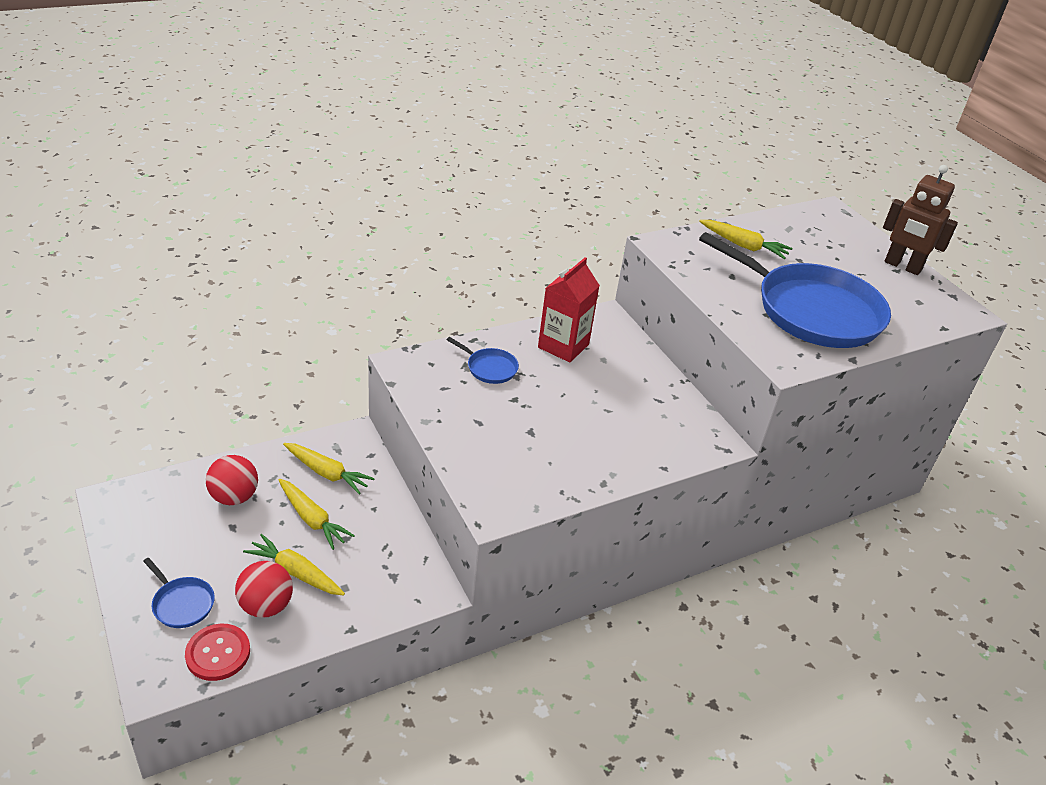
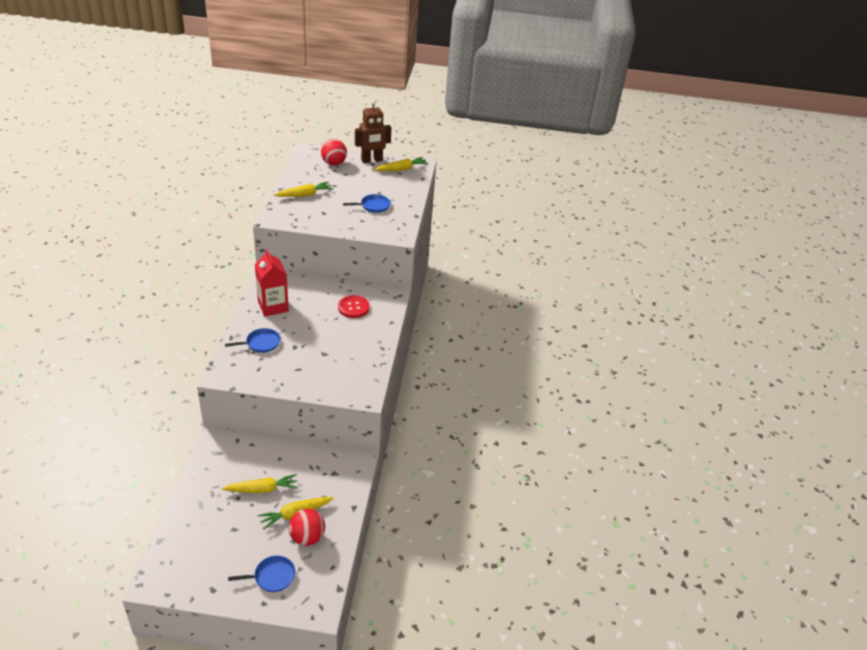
camera: 55 degrees left, 0 degrees up
(218, 653) = (322, 573): red button -> red button (353, 307)
(234, 497) = (210, 518): red ball -> red ball (334, 163)
(326, 473) = (232, 466): yellow carrot -> yellow carrot (401, 169)
(811, 311) = (373, 206): blue pan -> blue pan, size x0.40

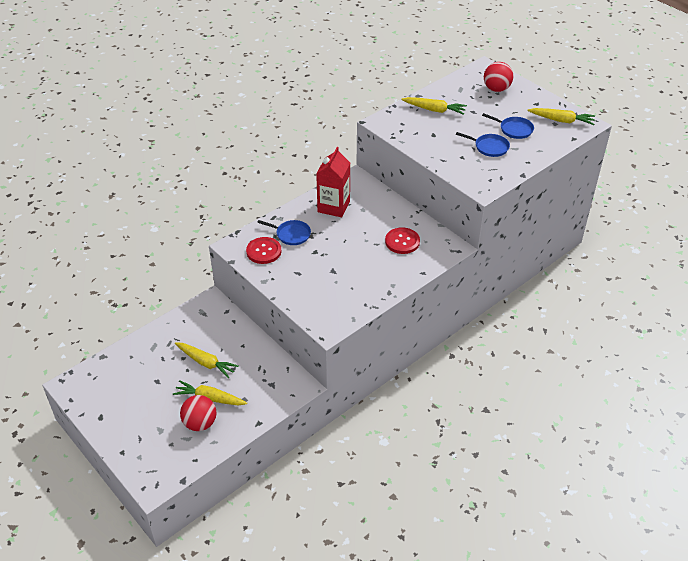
camera: 45 degrees right, 5 degrees up
(252, 367) = (264, 251): none -> red button
(272, 576) = (147, 436): blue pan -> blue pan (514, 129)
(372, 160) = (539, 100): brown robot -> none

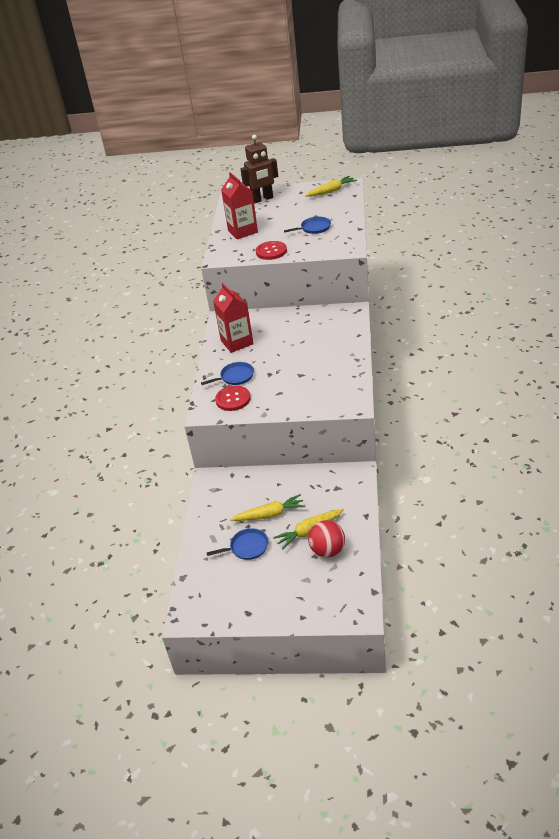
camera: 40 degrees left, 5 degrees down
(402, 242) = (316, 329): red button -> red button (271, 251)
(434, 110) = (242, 231): yellow carrot -> red carton
(496, 89) = (262, 199): red ball -> brown robot
(514, 129) = (312, 211): blue pan -> blue pan (247, 547)

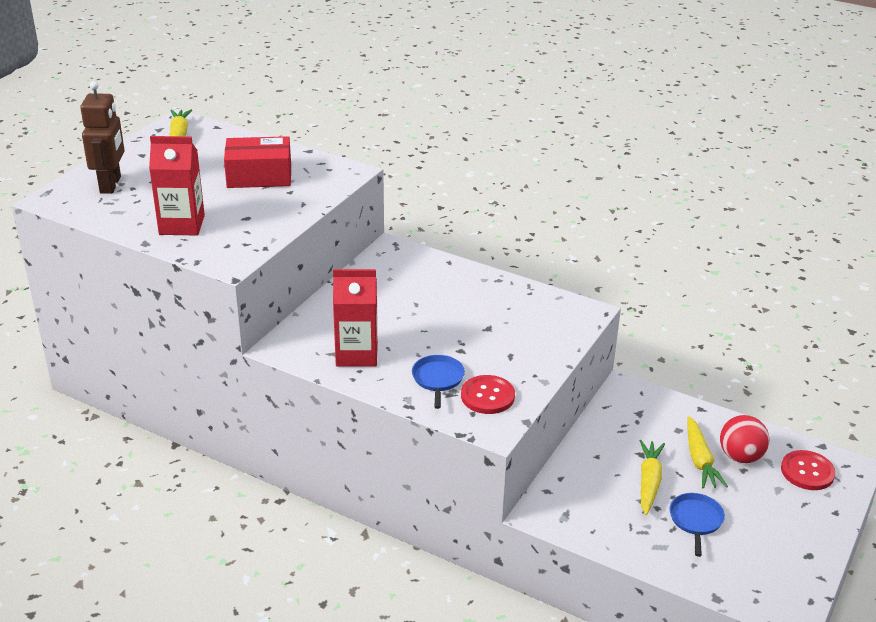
camera: 70 degrees left, 5 degrees down
(271, 251) = (274, 221): red button -> red button (807, 472)
(314, 228) = (259, 176): blue pan -> red box

